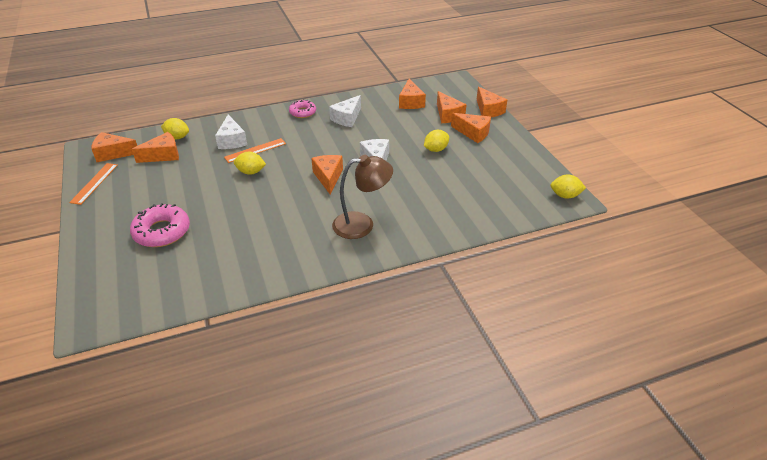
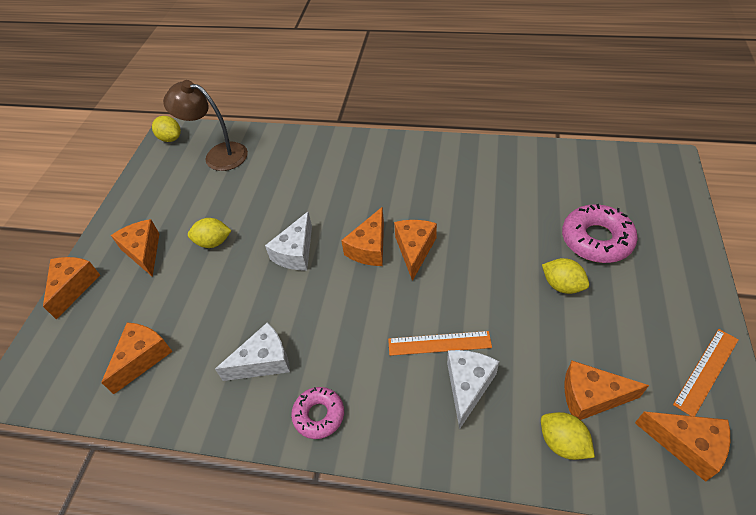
camera: 145 degrees left, 10 degrees up
(251, 172) = (462, 298): yellow lemon -> yellow lemon (562, 285)
(362, 224) = (376, 174): brown lamp -> brown lamp (218, 155)
(448, 115) = (130, 301): orange cheese -> orange cheese (414, 250)

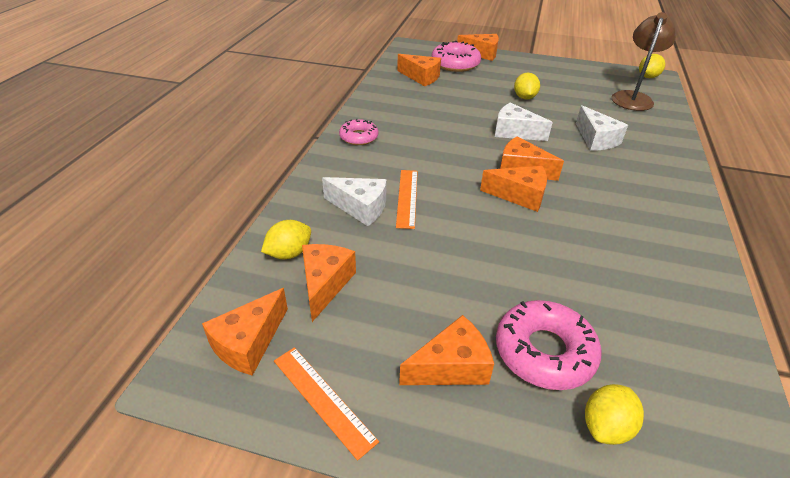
camera: 90 degrees right, 10 degrees down
(102, 318) = (455, 64): none -> pink donut
(144, 251) = (514, 73): orange cheese -> orange cheese (451, 367)
(263, 361) = (408, 117): white cheese -> white cheese (596, 139)
(562, 285) = (467, 297): yellow lemon -> yellow lemon (606, 426)

